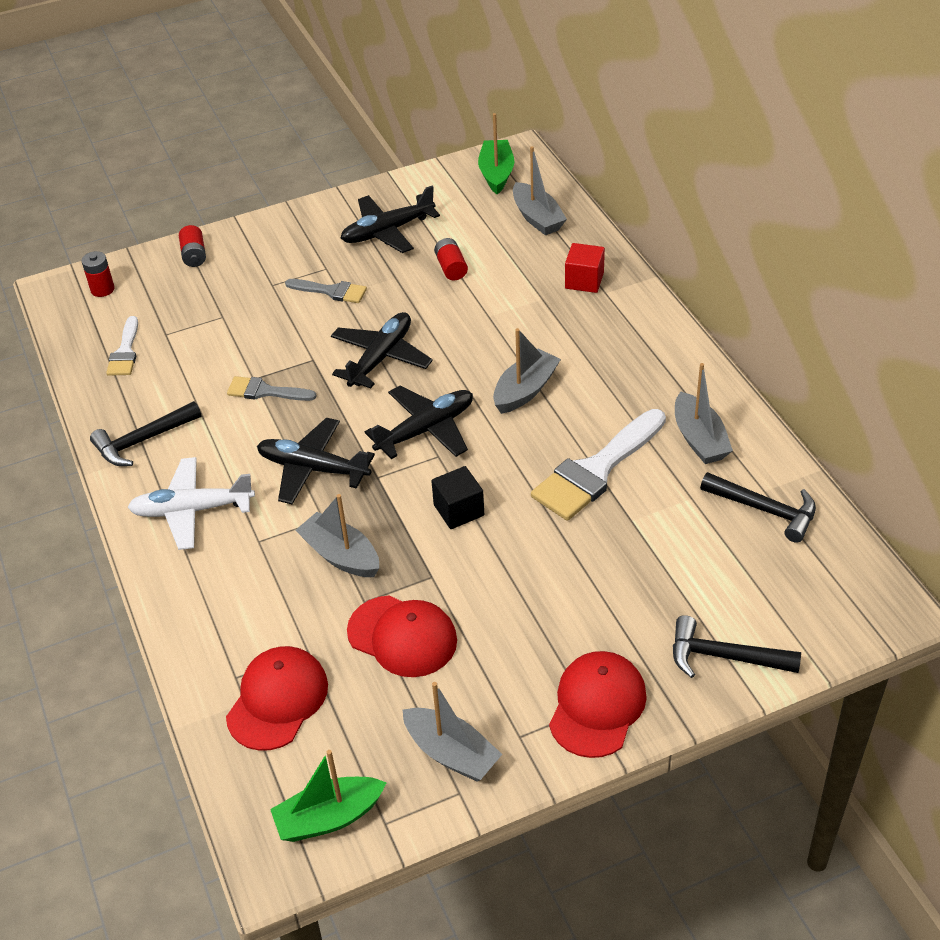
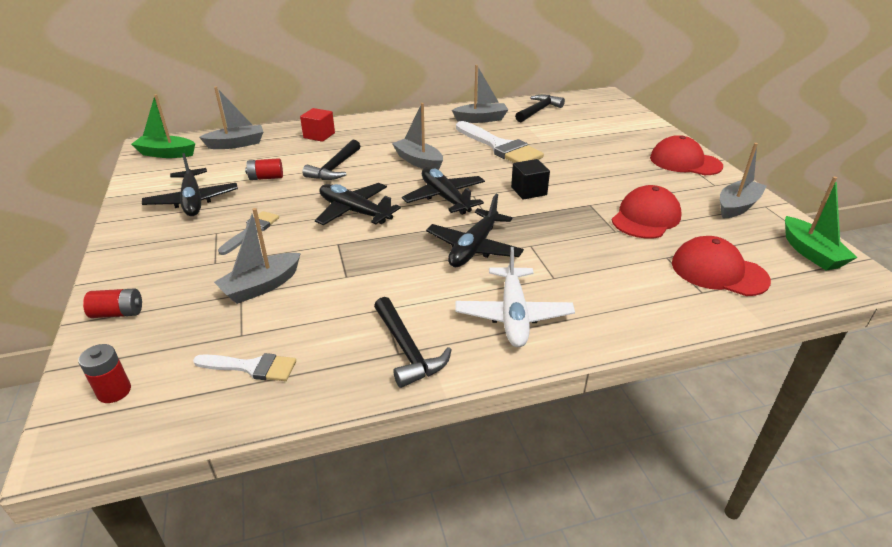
camera: 85 degrees left, 10 degrees down
(265, 391) = (368, 269): grey brush -> none
(341, 555) = (570, 238): grey boat -> grey boat (261, 286)
(724, 656) = (641, 129): black hammer -> black hammer (335, 168)

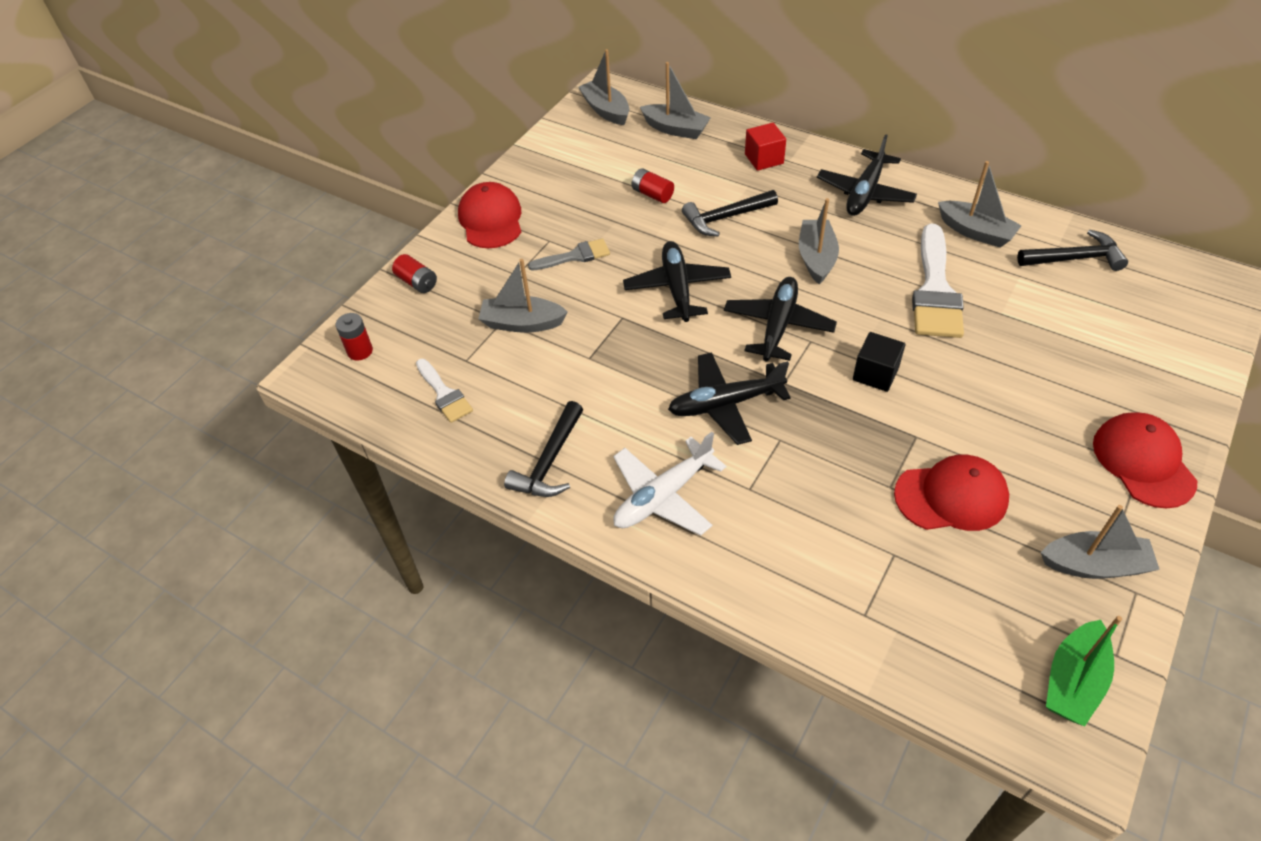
camera: 50 degrees right, 15 degrees up
(166, 154) = (606, 110): green boat -> grey boat
(193, 201) = (568, 189): black plane -> black plane (865, 193)
(718, 271) = (920, 611): red cap -> red cap (491, 219)

